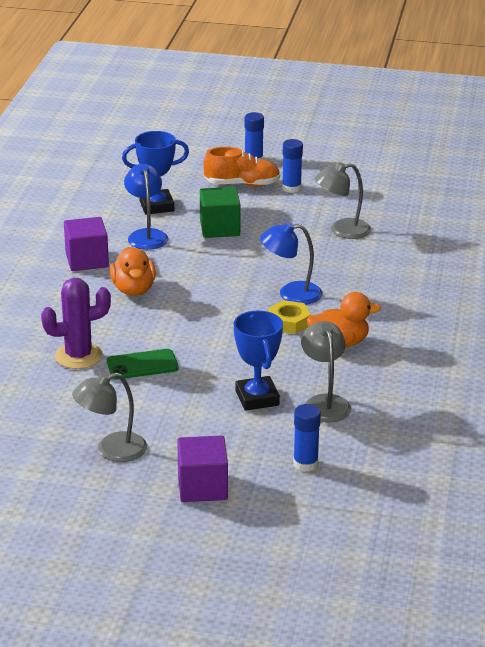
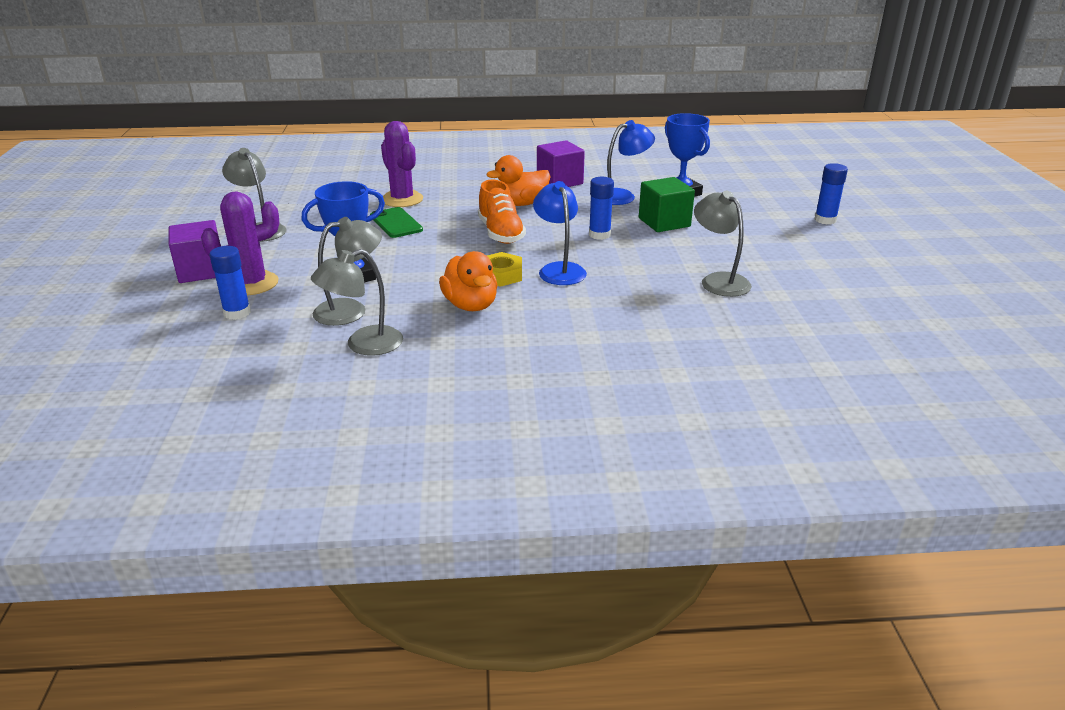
camera: 75 degrees right, 0 degrees up
(242, 184) = (765, 221): orange shoe -> orange shoe (500, 233)
(247, 455) = (252, 284): none -> purple cactus
(291, 188) = (786, 244): blue glue stick -> blue glue stick (599, 235)
(387, 400) = (363, 345): none -> grey lamp

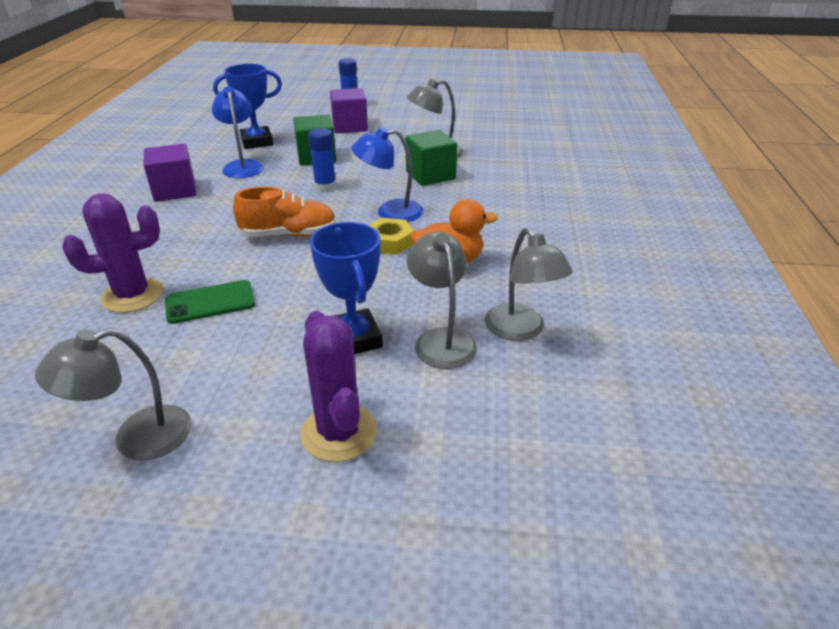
camera: 80 degrees left, 5 degrees up
(201, 271) = (266, 501): purple cube -> purple cube (350, 126)
(237, 313) = (425, 441): blue glue stick -> none
(521, 204) = (218, 217): orange duck -> none
(656, 282) = (430, 175): none -> green cube

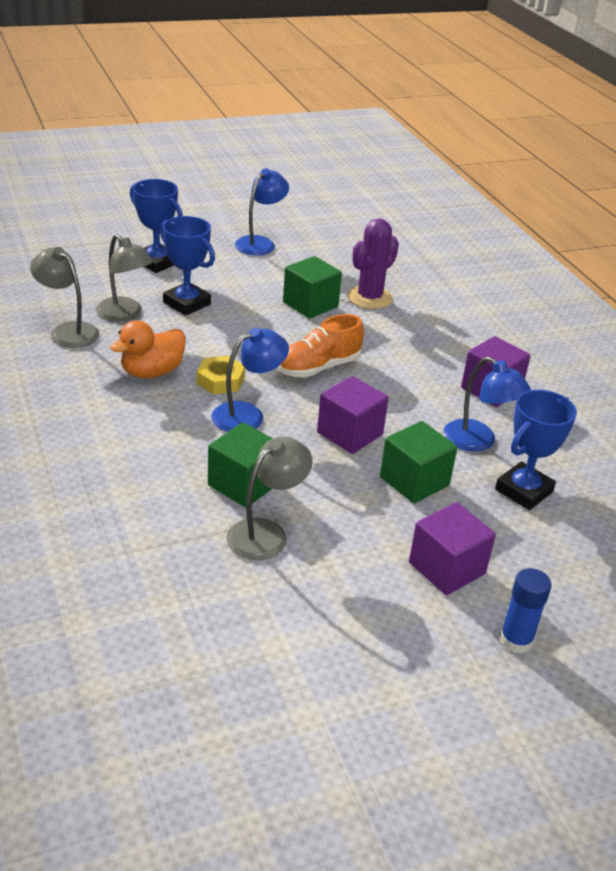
camera: 150 degrees right, 0 degrees up
(137, 438) = (260, 243): grey lamp -> blue lamp
(210, 302) = (310, 304): green phone -> green cube
(325, 186) = (349, 434): blue glue stick -> purple cube
(339, 432) = (157, 262): purple cactus -> blue trophy

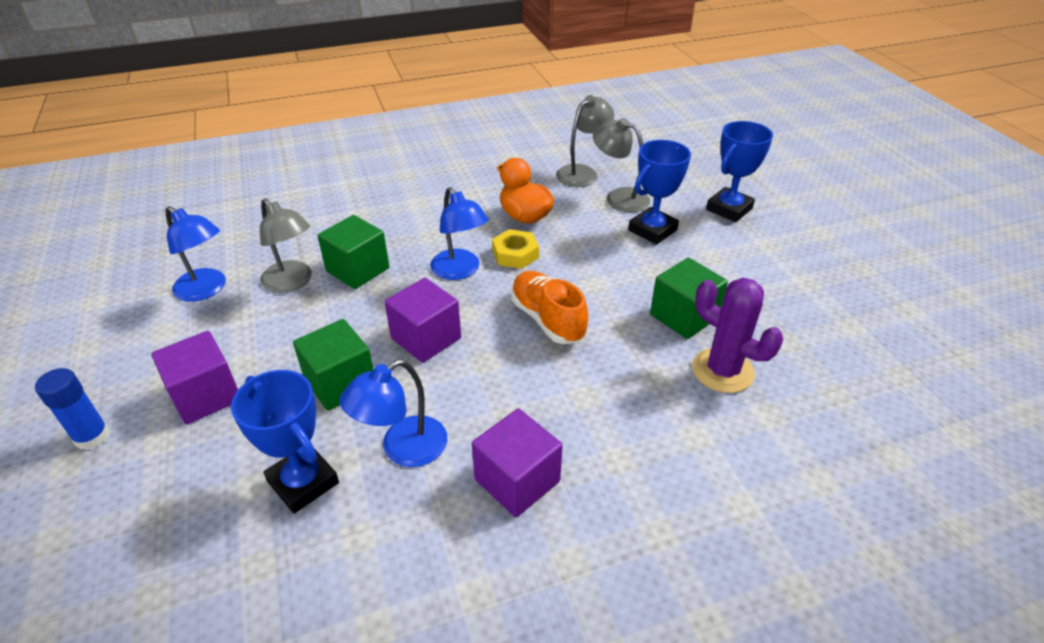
camera: 95 degrees right, 5 degrees up
(125, 314) = (619, 197): grey lamp -> grey lamp turned 75 degrees clockwise
(260, 243) = (819, 277): blue lamp -> blue lamp (206, 290)

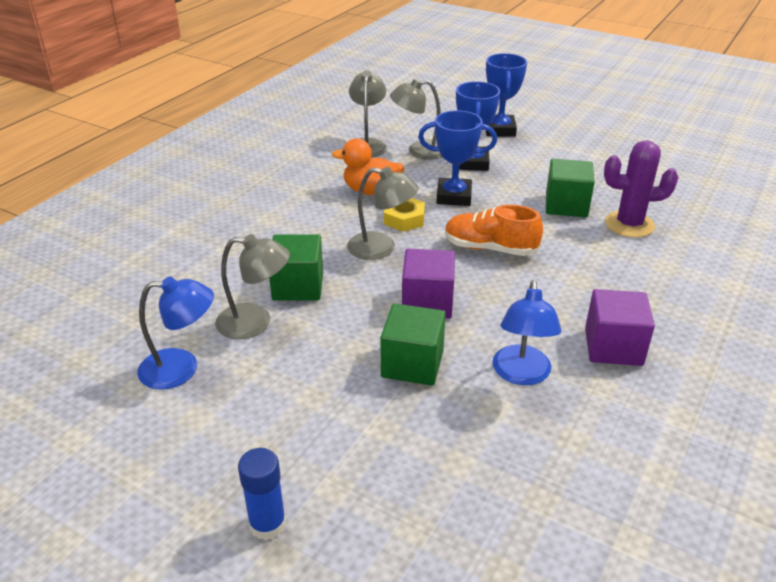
camera: 40 degrees left, 5 degrees down
(206, 395) = (319, 435): purple cube -> none
(303, 482) = (489, 435): blue trophy -> blue trophy (454, 196)
(460, 271) = (381, 248): blue lamp -> grey lamp

